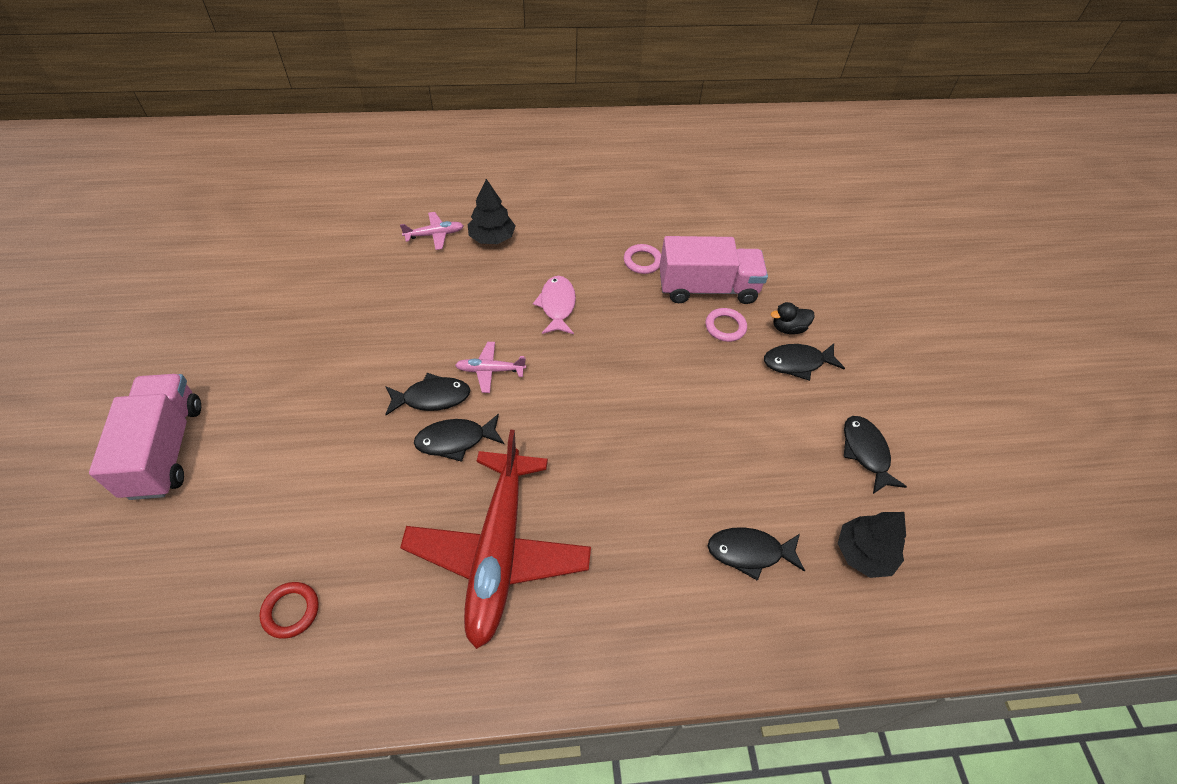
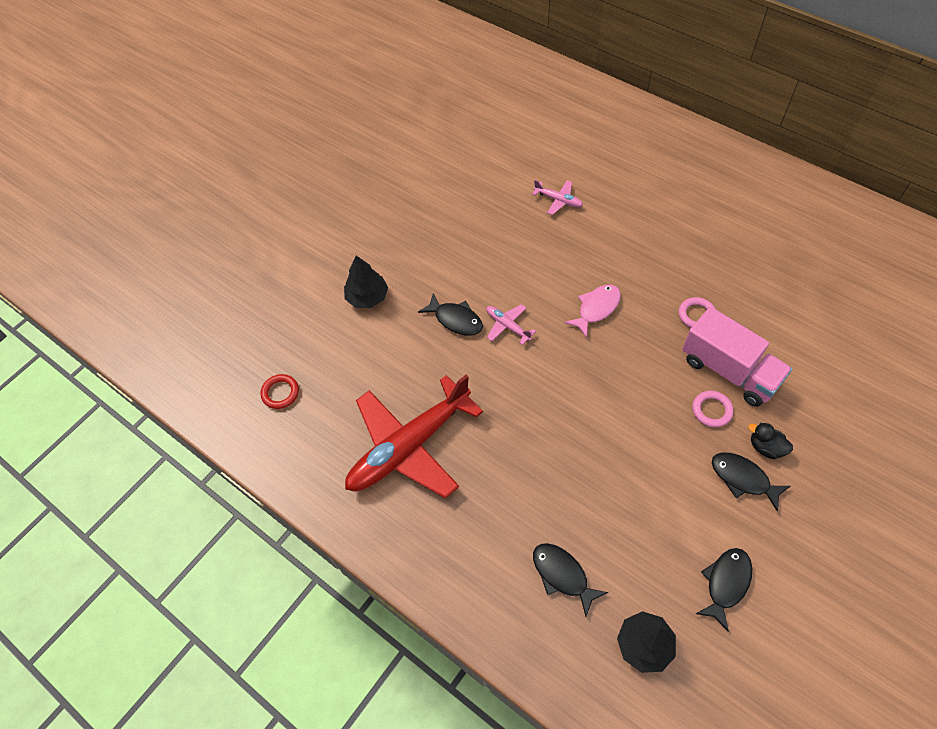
camera: 50 degrees right, 5 degrees up
(165, 449) = (292, 252): pink truck -> none
(455, 440) = (445, 358): black fish -> none
(492, 238) = (597, 226): black tree -> black tree (367, 297)

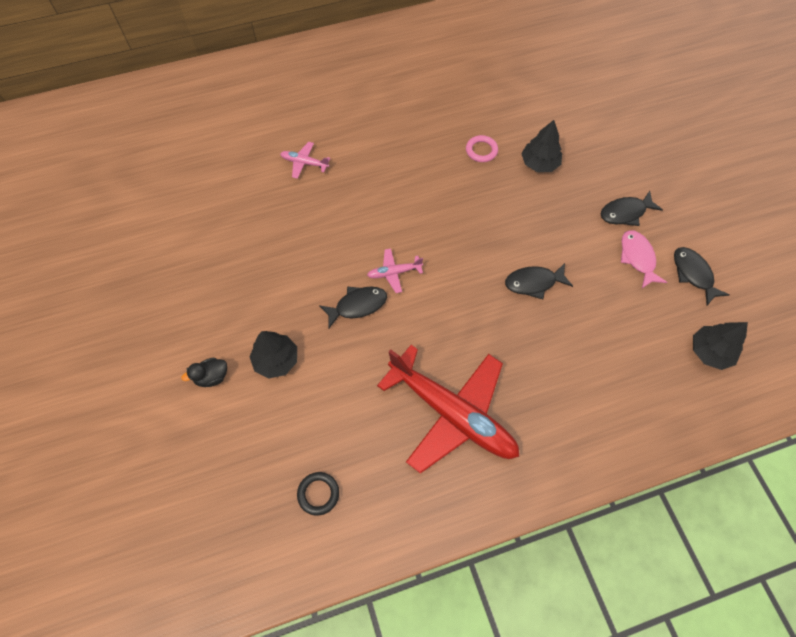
camera: 60 degrees left, 5 degrees up
(280, 393) = (318, 494): red ring -> black ring
(410, 446) = (451, 413): red plane -> red plane turned 45 degrees counterclockwise
(558, 200) = (304, 163): pink plane -> pink plane turned 135 degrees counterclockwise
(562, 575) = (630, 370): black fish -> black fish (533, 283)
(596, 309) = (427, 205): pink fish -> pink fish (637, 258)
(711, 410) = (563, 194): pink ring -> none
(729, 370) = (539, 163): pink truck -> black tree
(765, 447) = (611, 185): black duck -> black duck (212, 377)

